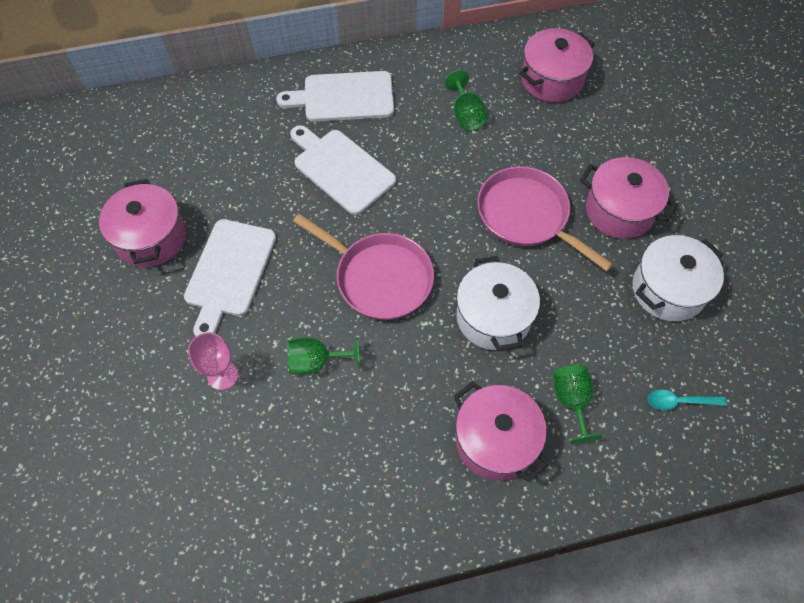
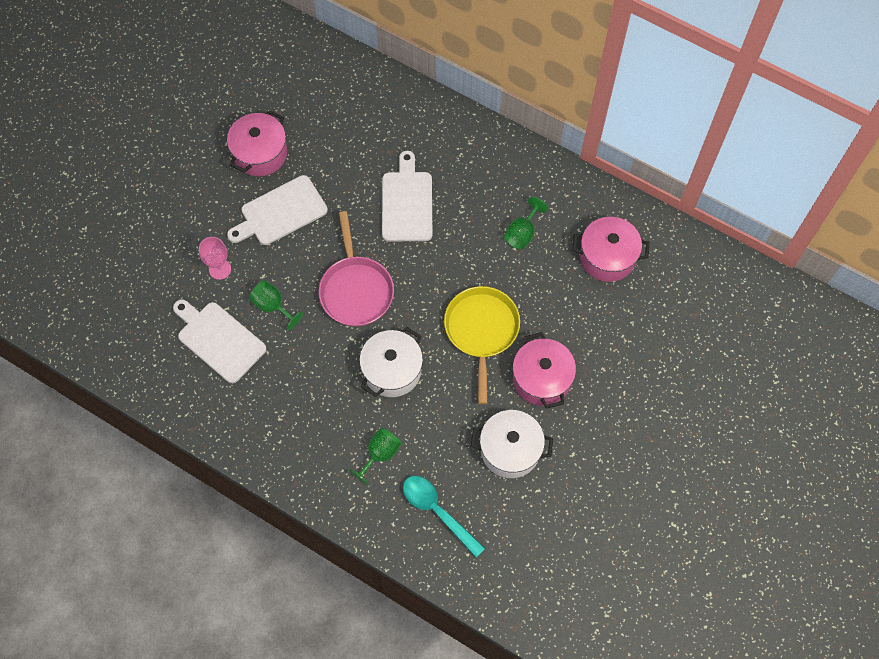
camera: 45 degrees right, 5 degrees up
(344, 97) = (460, 155): white cutting board -> white cutting board (219, 340)
(495, 441) = (317, 435): pink pot -> none
(527, 216) = (481, 331): pink pan -> yellow pan
(679, 402) = (437, 511): turquoise spoon -> turquoise spoon, size x1.71

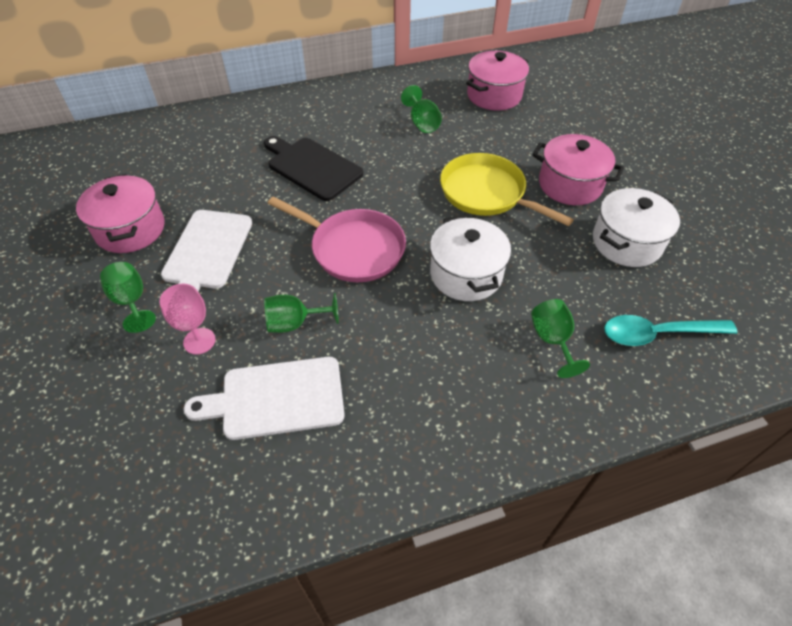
camera: 50 degrees left, 15 degrees down
(214, 209) = (131, 301): none -> green goblet
(407, 203) = (312, 167): white cutting board -> black cutting board

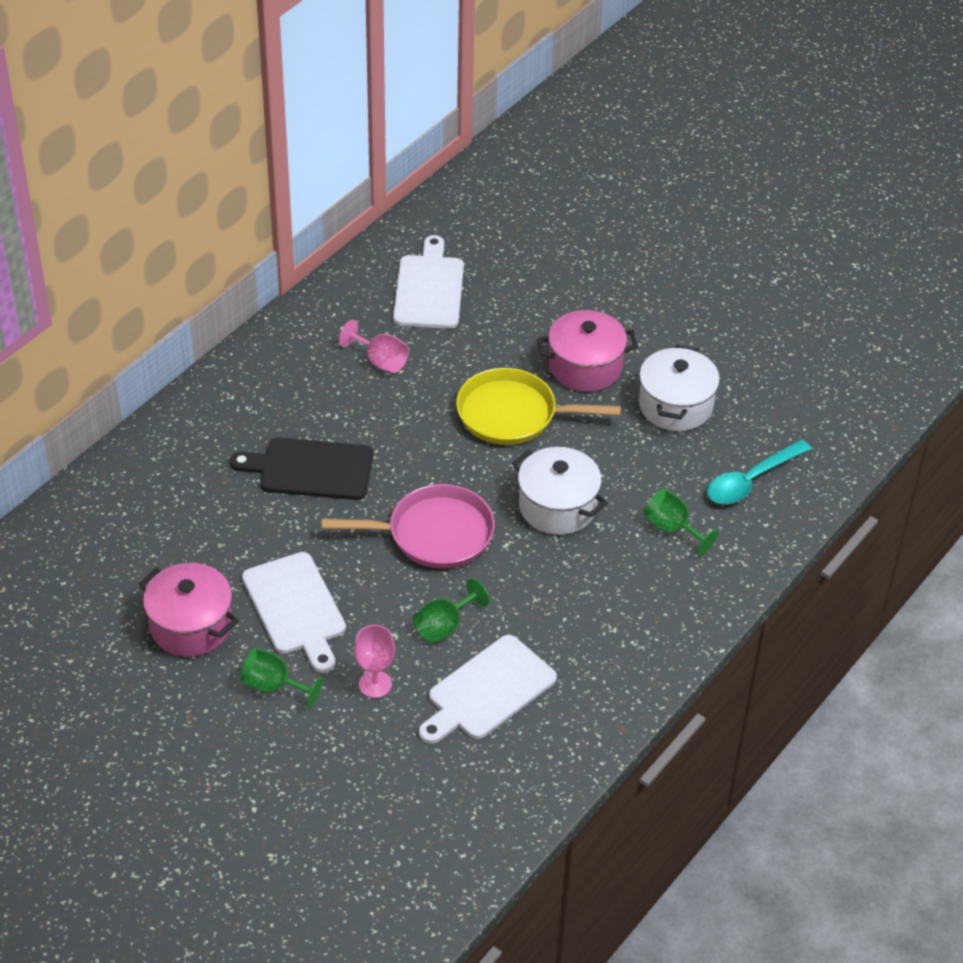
camera: 35 degrees left, 5 degrees down
(422, 123) = (380, 361): green goblet -> pink goblet
(494, 95) = (429, 289): pink pot -> white cutting board

